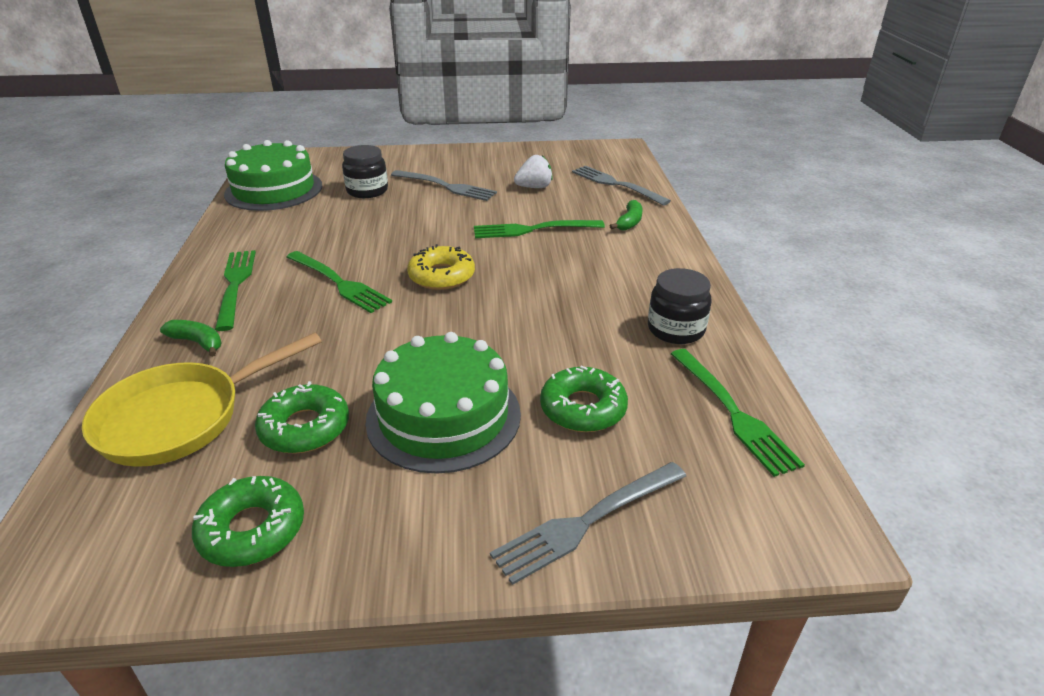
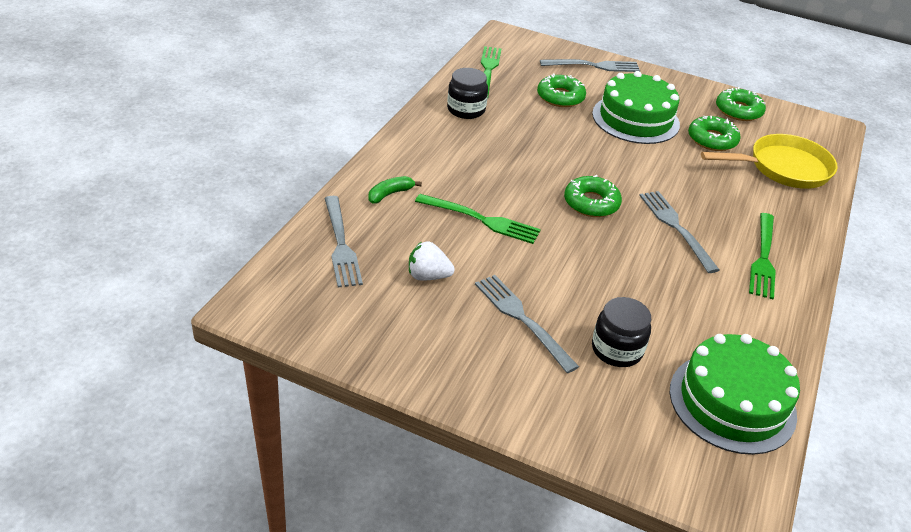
camera: 155 degrees left, 5 degrees up
(197, 342) = (784, 214): green banana -> none
(339, 283) = (676, 228): green fork -> grey fork
(441, 276) = (591, 203): yellow donut -> green donut

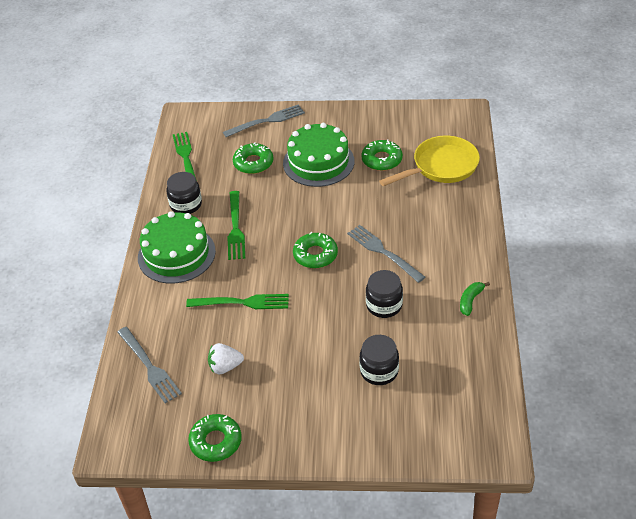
camera: 15 degrees left, 5 degrees up
(390, 194) = (164, 307): green banana -> green banana (470, 301)
(522, 319) = (306, 374): grey fork -> none
(653, 282) = (384, 305): none -> black jar
(732, 402) = (467, 379): green cake -> green cake (176, 254)
(738, 111) = (392, 123): green donut -> green donut (216, 442)
(763, 258) = (452, 253): green fork -> green fork (235, 228)

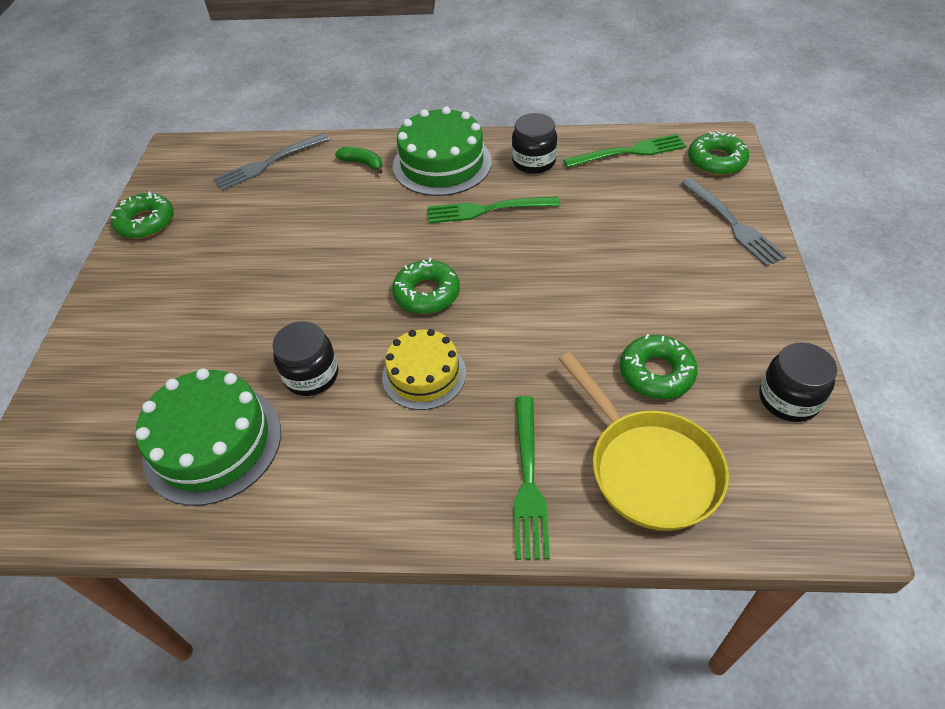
camera: 90 degrees right, 5 degrees up
(225, 367) = (249, 220): white strawberry -> none
(242, 302) = (349, 226): green fork -> green fork (528, 480)
(253, 163) = (627, 216): green donut -> green donut (716, 161)
(318, 162) = (638, 289): green cake -> green cake (213, 443)
(379, 371) = (191, 369): black jar -> black jar (788, 399)
(383, 252) = (424, 375): grey fork -> yellow cake
(470, 301) = (295, 496): green banana -> green banana (362, 163)

